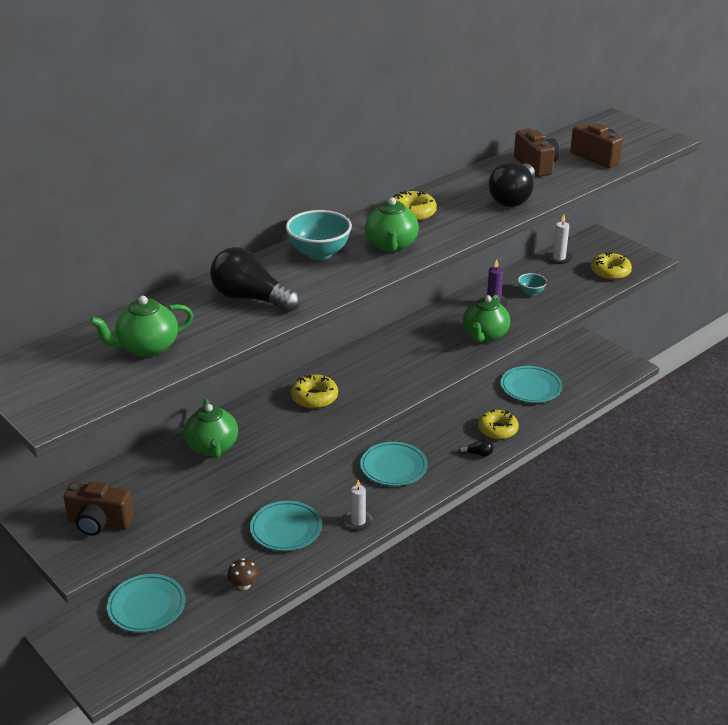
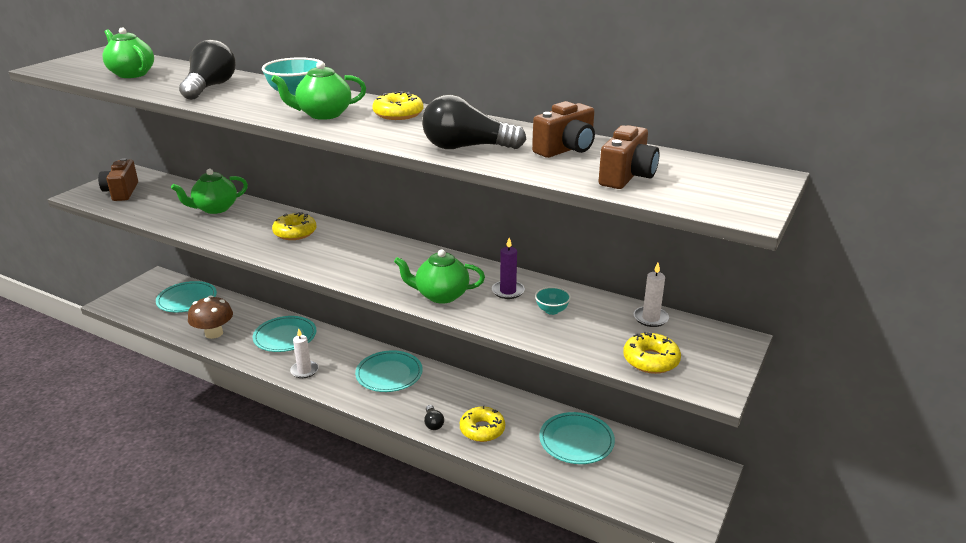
camera: 70 degrees right, 5 degrees down
(244, 585) = (214, 333): brown mushroom -> brown mushroom, size x1.65

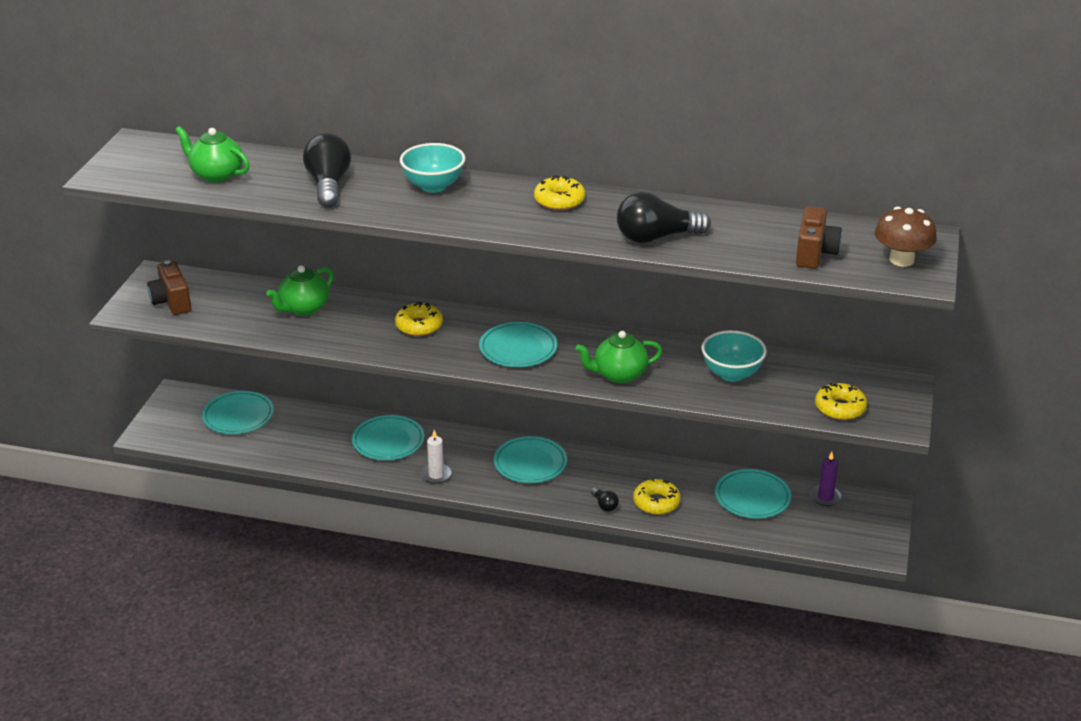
camera: 15 degrees left, 5 degrees up
(214, 333) = (303, 450): brown mushroom -> brown mushroom (901, 260)
(323, 114) = (486, 211): green teapot -> none
(364, 261) = (518, 348): none -> turquoise plate
(508, 291) = (680, 360): purple candle -> purple candle (825, 497)
(552, 310) = (731, 374): turquoise bowl -> turquoise bowl, size x1.85
(566, 149) = (746, 227): brown camera -> none
(650, 318) = (824, 367): white candle -> none

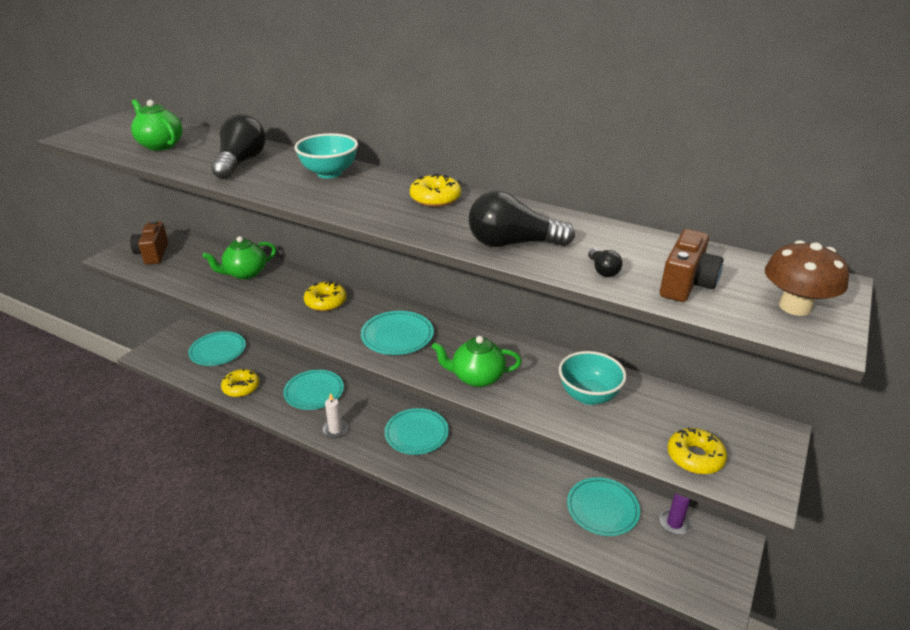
camera: 15 degrees right, 0 degrees up
(604, 505) = (463, 489): black light bulb -> black light bulb (603, 270)
(656, 502) = (511, 496): yellow donut -> yellow donut (241, 387)

